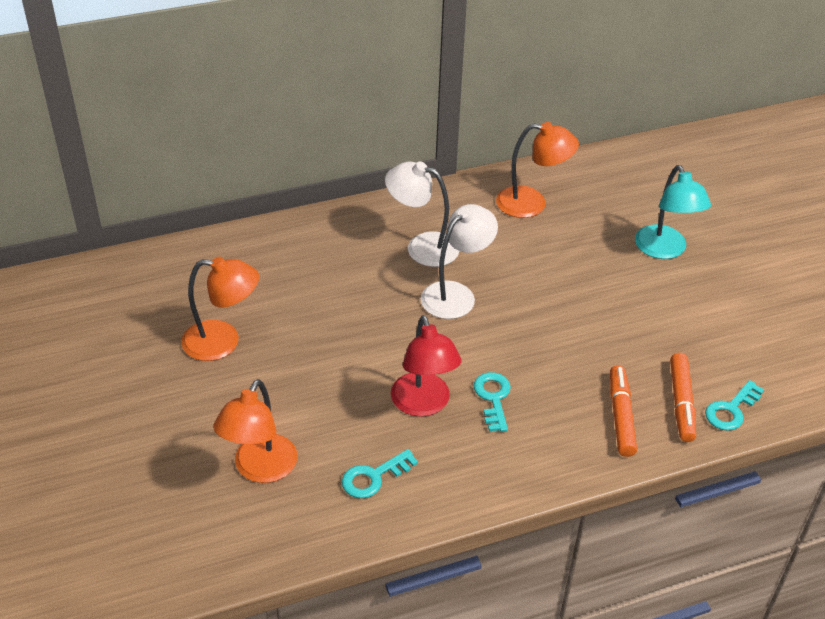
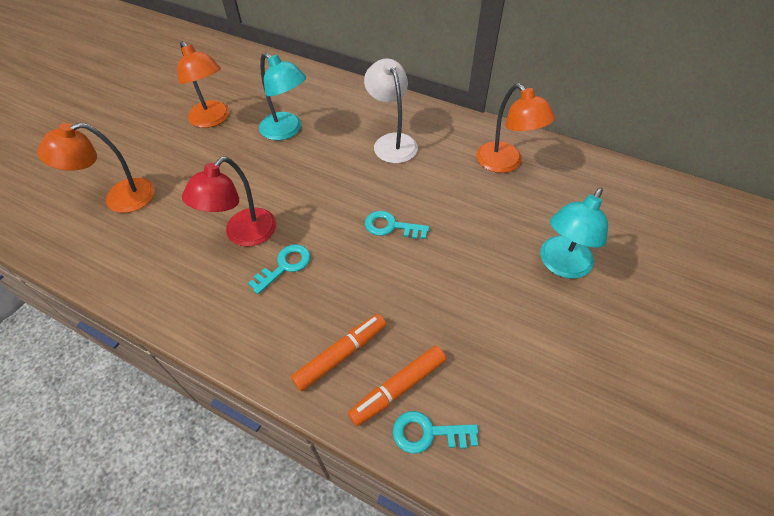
camera: 50 degrees right, 10 degrees up
(315, 301) = (287, 131): none -> turquoise lamp
(374, 477) = (154, 253): turquoise key -> turquoise key (391, 226)
(456, 294) = (366, 184): white lamp -> none

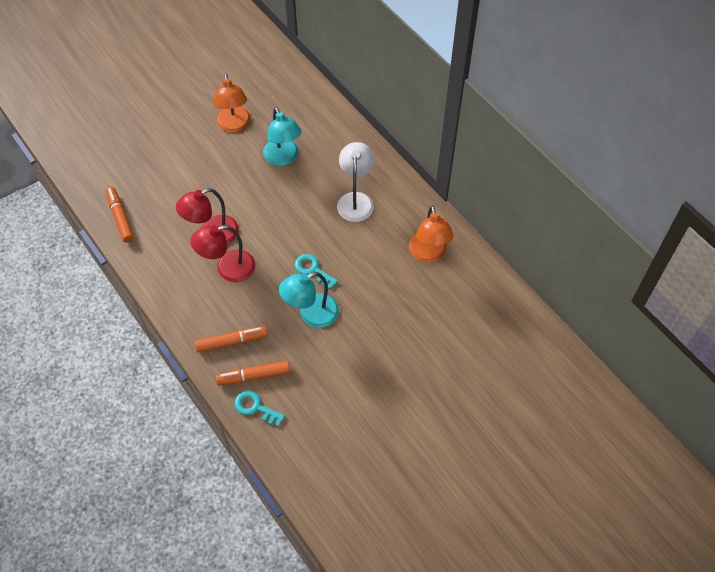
camera: 25 degrees right, 5 degrees up
(107, 261) = (120, 217): none -> orange marker
(119, 199) = (144, 171): orange lamp -> none
(285, 266) = (228, 269): turquoise key -> red lamp
(561, 265) = (409, 347): turquoise lamp -> turquoise lamp (311, 314)

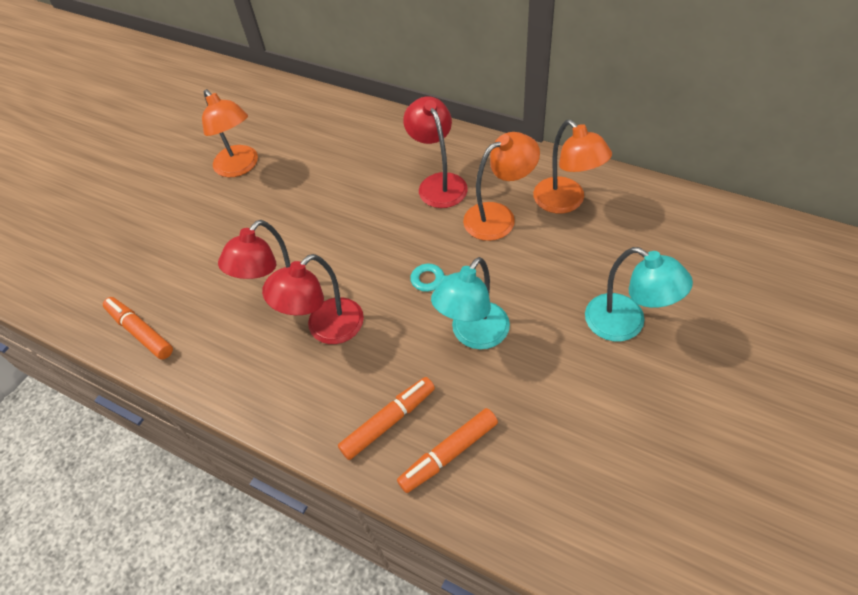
camera: 20 degrees left, 5 degrees down
(255, 407) = (480, 498): turquoise key -> none
(283, 158) = (322, 176): turquoise lamp -> turquoise lamp (626, 324)
(355, 200) = (438, 183): white lamp -> red lamp
(378, 244) = (499, 217): none -> orange lamp

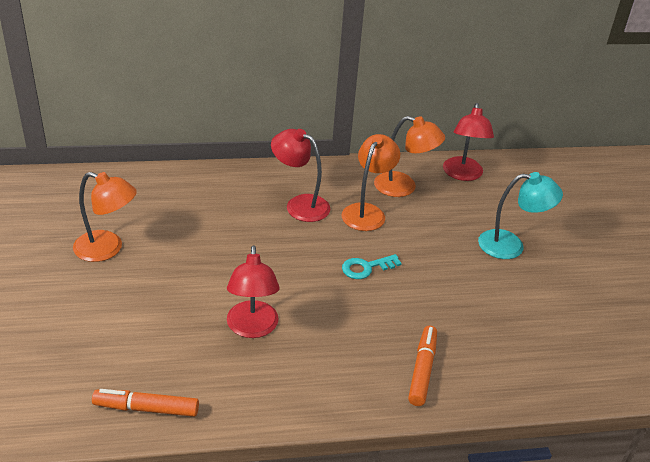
camera: 45 degrees left, 15 degrees down
(326, 329) = (314, 334): red lamp -> red lamp (462, 174)
(448, 453) = (481, 369): orange marker -> none
(473, 335) = (425, 291): turquoise lamp -> none

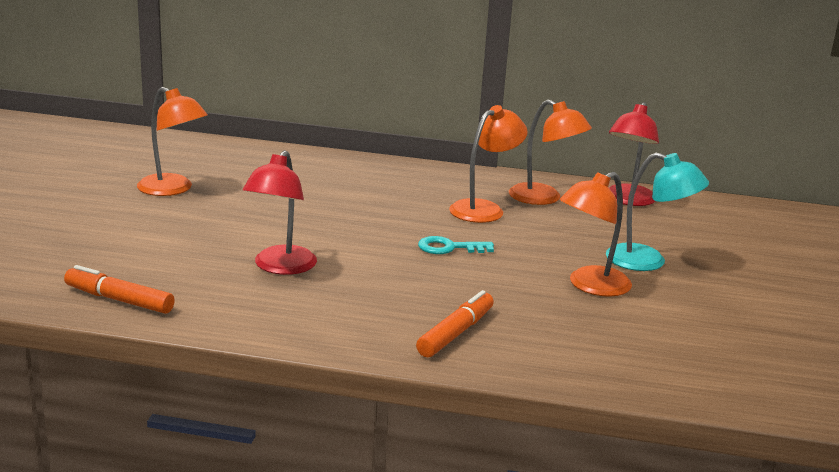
camera: 20 degrees right, 15 degrees down
(300, 204) = (408, 192): red lamp -> none
(486, 286) = (590, 286): none -> orange lamp

